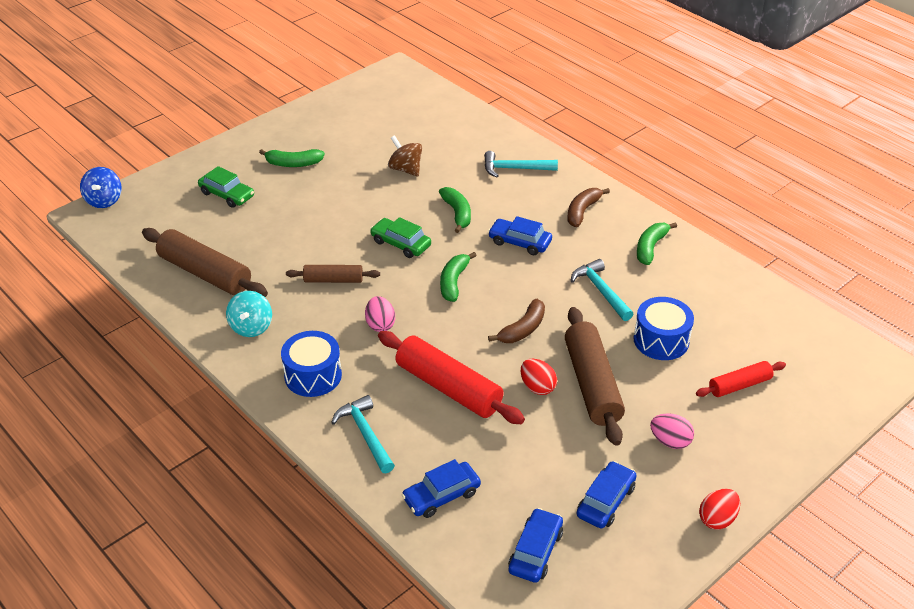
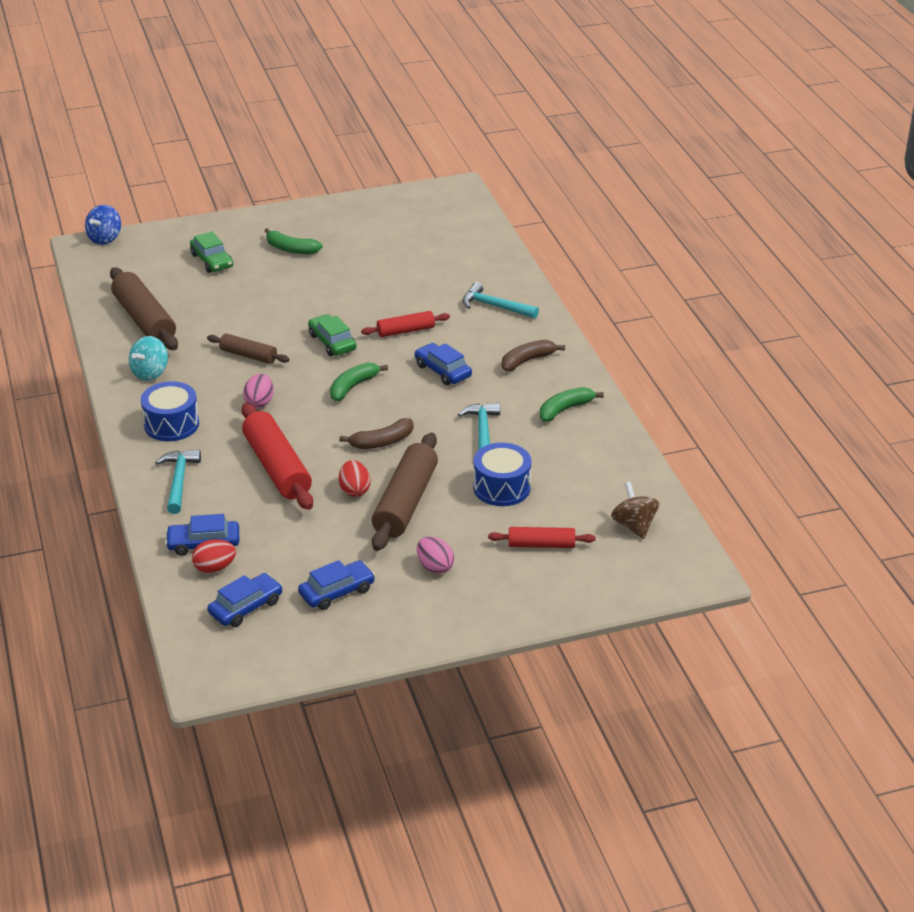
camera: 25 degrees right, 5 degrees down
(405, 169) = (390, 280): brown spinning top -> brown spinning top (634, 525)
(457, 213) = (406, 331): green banana -> red rolling pin
(717, 519) = (421, 636): red egg -> red egg (214, 568)

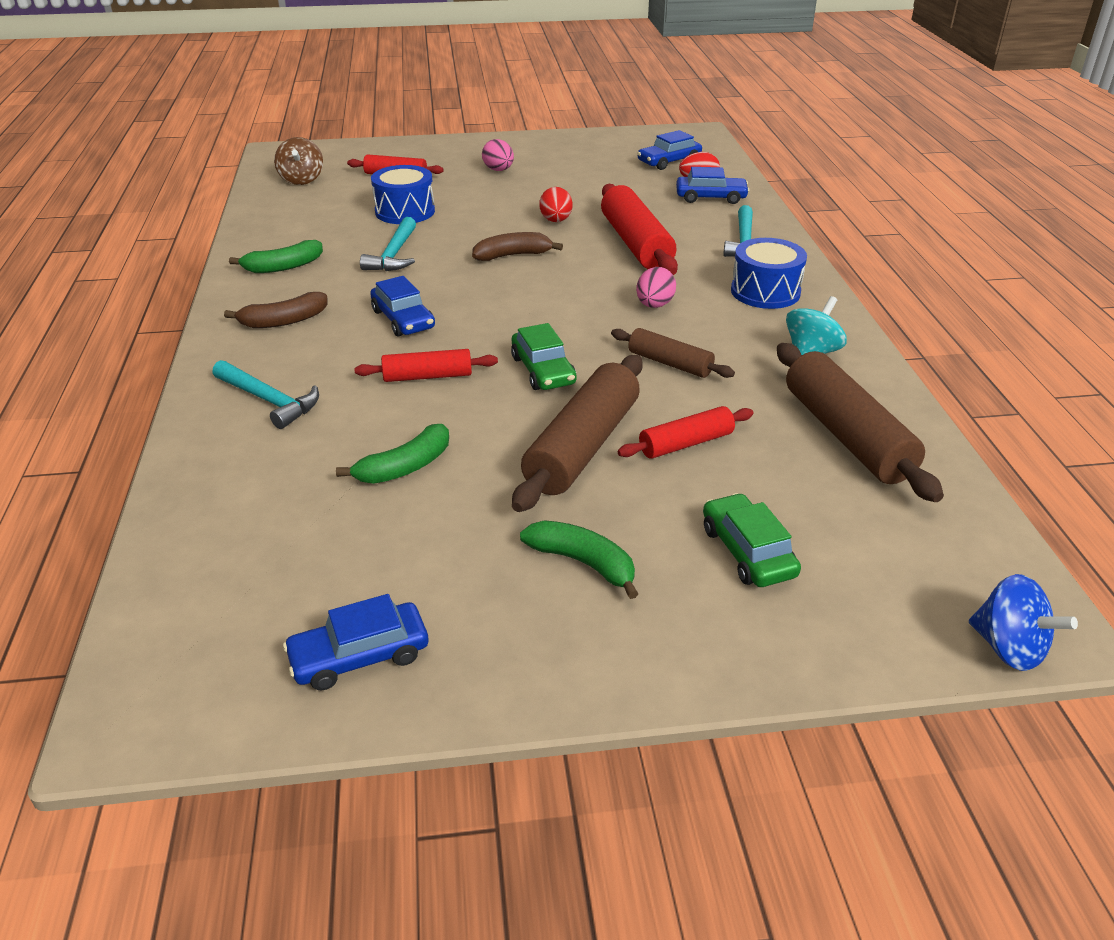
camera: 170 degrees left, 0 degrees up
(105, 238) = (1008, 648): blue spinning top -> blue spinning top turned 105 degrees clockwise
(240, 306) = (686, 443): none -> red rolling pin
(337, 592) = (589, 163): blue car -> blue car (359, 656)
(353, 387) = (529, 312): green banana -> green banana (405, 467)
(405, 503) = (507, 209): brown rolling pin -> brown rolling pin (582, 447)

